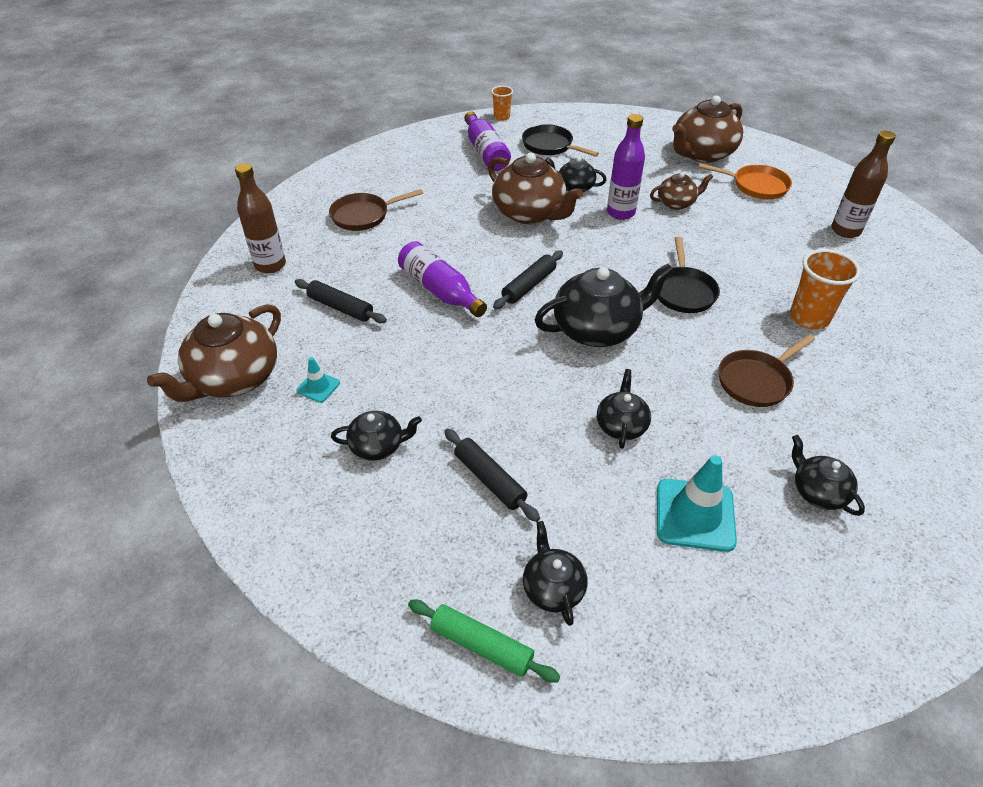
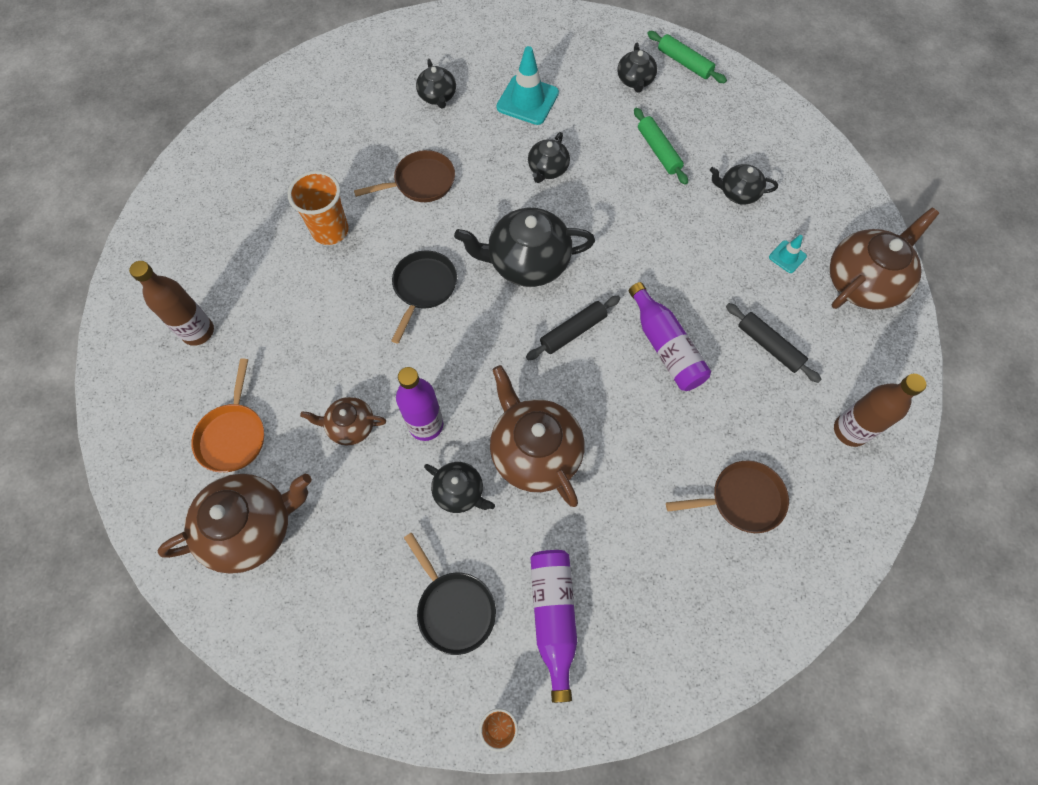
camera: 165 degrees left, 20 degrees up
(489, 479) = (658, 151): black rolling pin -> green rolling pin
(756, 186) = (233, 435): orange pan -> orange pan turned 120 degrees counterclockwise

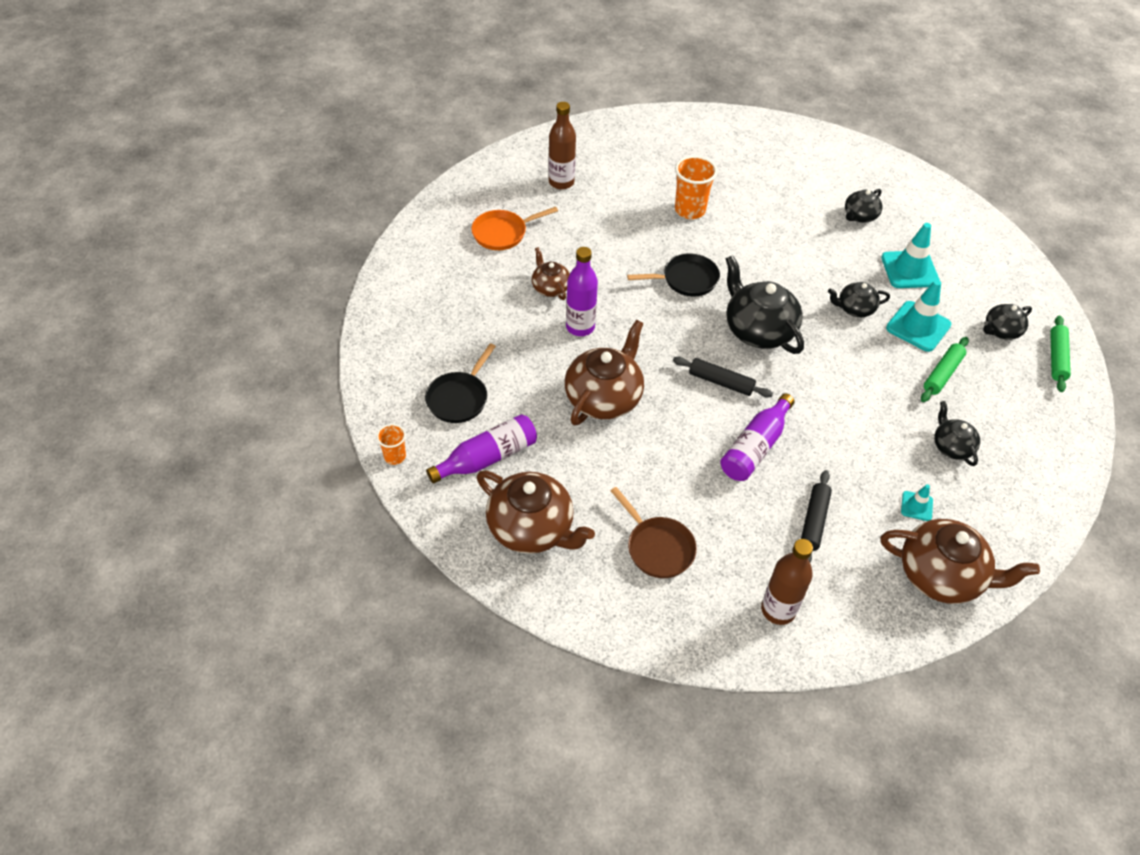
camera: 60 degrees right, 15 degrees down
(251, 527) = (448, 271): brown teapot -> brown teapot (532, 528)
(421, 182) = (773, 240): brown pan -> none
(459, 492) = (543, 367): black teapot -> none
(596, 135) = (918, 326): none -> turquoise traffic cone

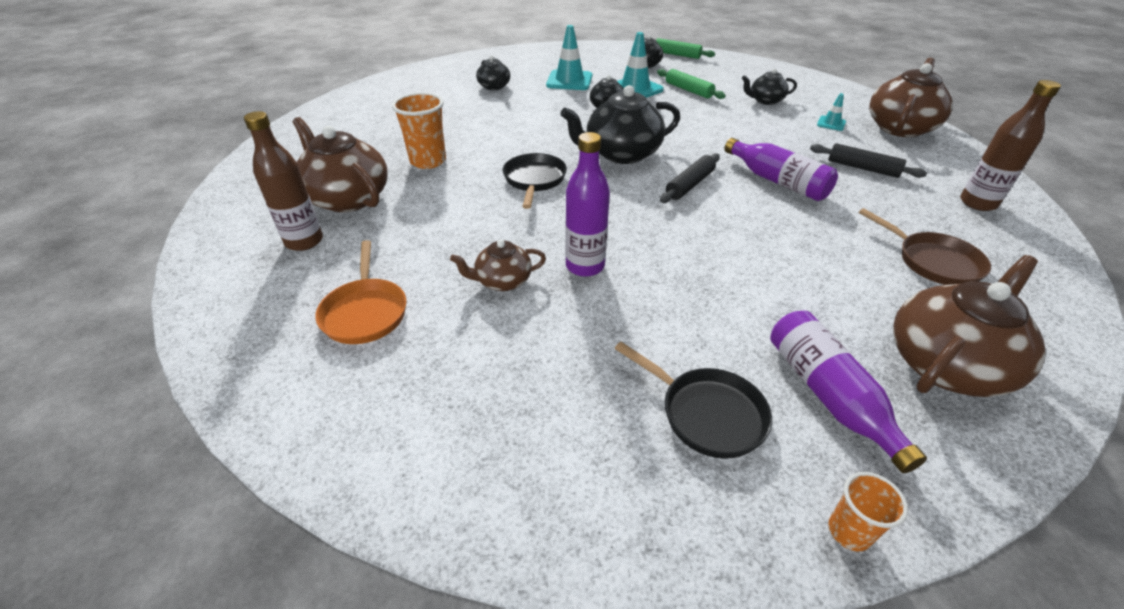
camera: 75 degrees left, 10 degrees down
(604, 398) = (709, 265): brown teapot -> brown teapot (348, 198)
(657, 547) = (933, 262): brown pan -> brown pan turned 75 degrees clockwise

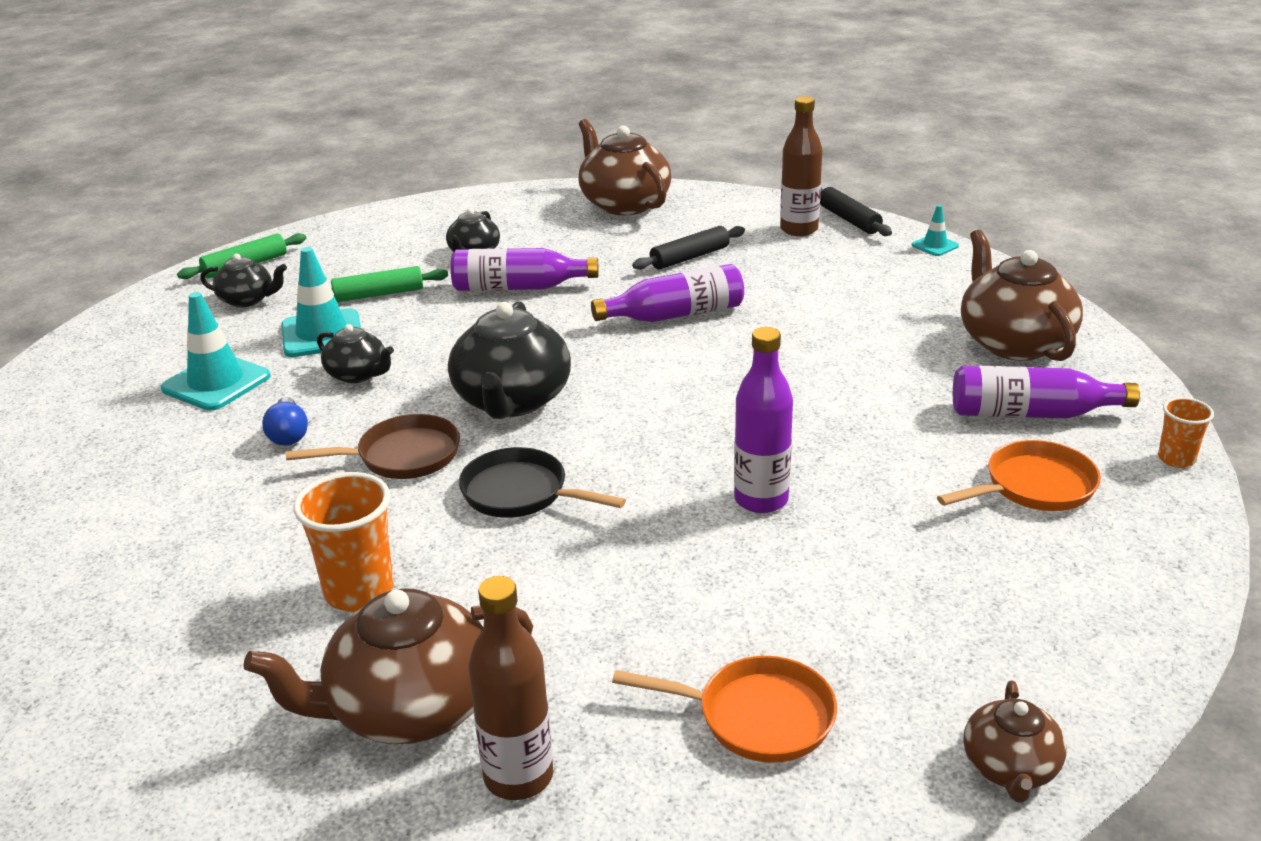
camera: 65 degrees left, 10 degrees down
(494, 87) = (140, 465): black teapot -> none
(502, 281) = (754, 574): brown teapot -> brown teapot (1010, 768)
(541, 108) = (288, 434): none -> blue light bulb
(689, 185) = (636, 373): black rolling pin -> black rolling pin (849, 220)
(706, 414) = (1034, 487): black pan -> orange pan
(744, 123) = (518, 287): none -> purple bottle
(831, 123) = (576, 236): turquoise traffic cone -> turquoise traffic cone (935, 246)
(933, 262) = (876, 290): brown pan -> brown pan (402, 456)

